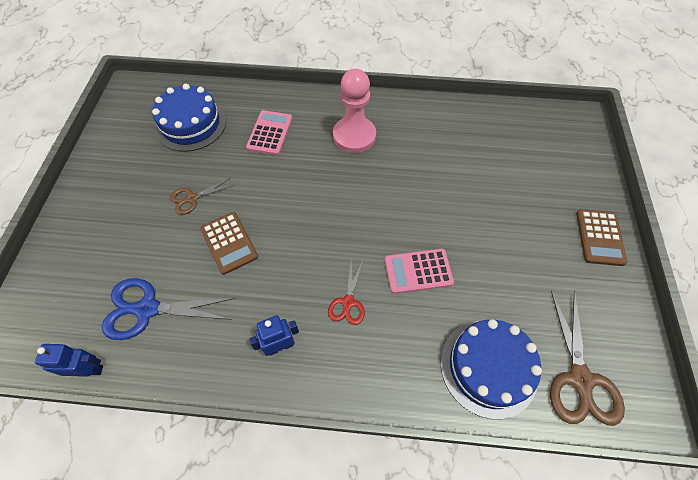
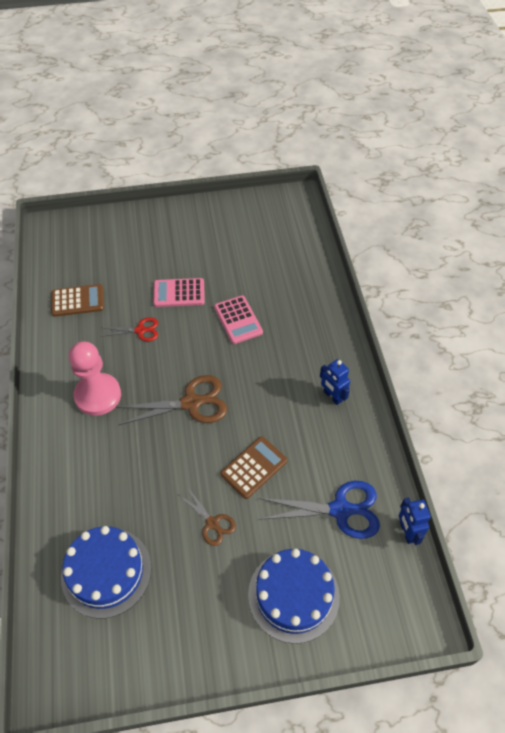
camera: 105 degrees left, 5 degrees down
(148, 309) = (340, 510): blue scissors -> blue scissors turned 75 degrees counterclockwise
(270, 133) = (106, 477): pink calculator -> pink calculator (179, 293)
(348, 302) = (280, 360): red scissors -> red scissors (140, 330)
(488, 367) = (299, 271): blue cake -> blue cake (293, 595)
(580, 379) = (288, 227): brown scissors -> brown scissors (191, 403)
(599, 237) = (175, 217): brown calculator -> brown calculator (77, 301)

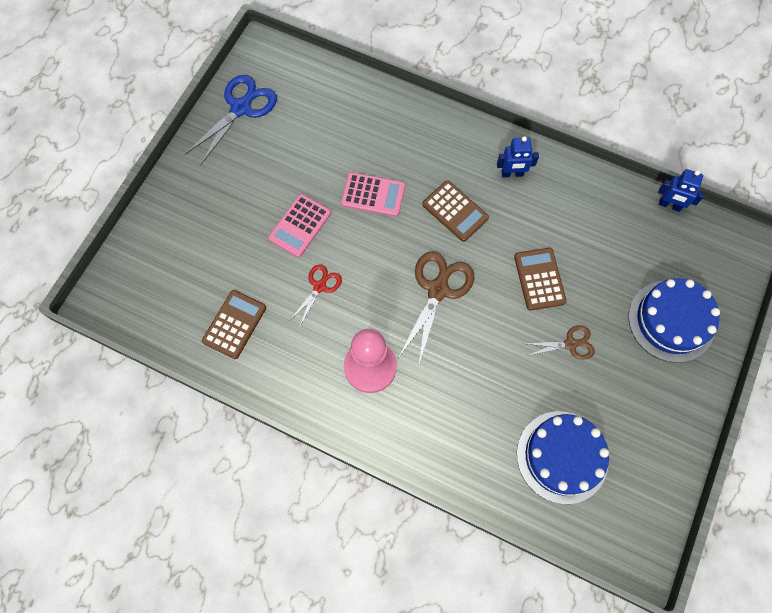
camera: 55 degrees left, 15 degrees up
(267, 377) = (455, 211): none -> brown calculator
(340, 510) = (621, 239): blue scissors -> blue scissors (241, 108)

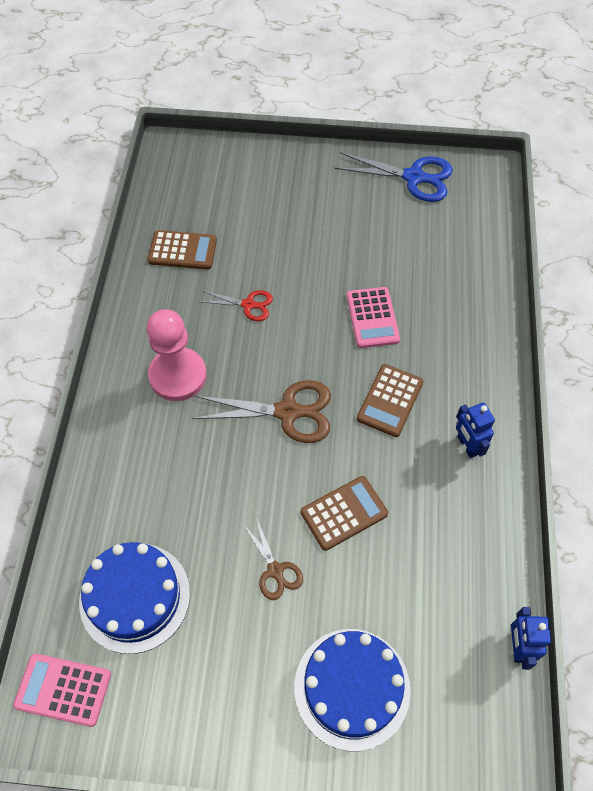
camera: 70 degrees right, 10 degrees down
(300, 226) = (307, 267): pink calculator -> pink calculator (63, 690)

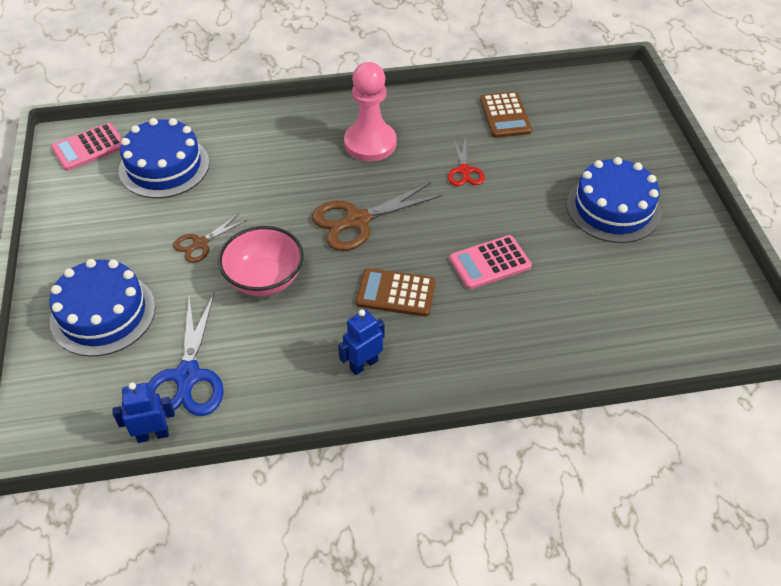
camera: 75 degrees right, 10 degrees down
(63, 690) = (89, 147): pink calculator -> pink calculator turned 120 degrees counterclockwise
(287, 412) = (357, 220): brown scissors -> brown scissors turned 75 degrees clockwise
(333, 210) = (613, 208): none -> blue cake
(344, 513) = (264, 279): brown calculator -> pink bowl
(413, 177) = (701, 266): blue scissors -> blue scissors (187, 376)

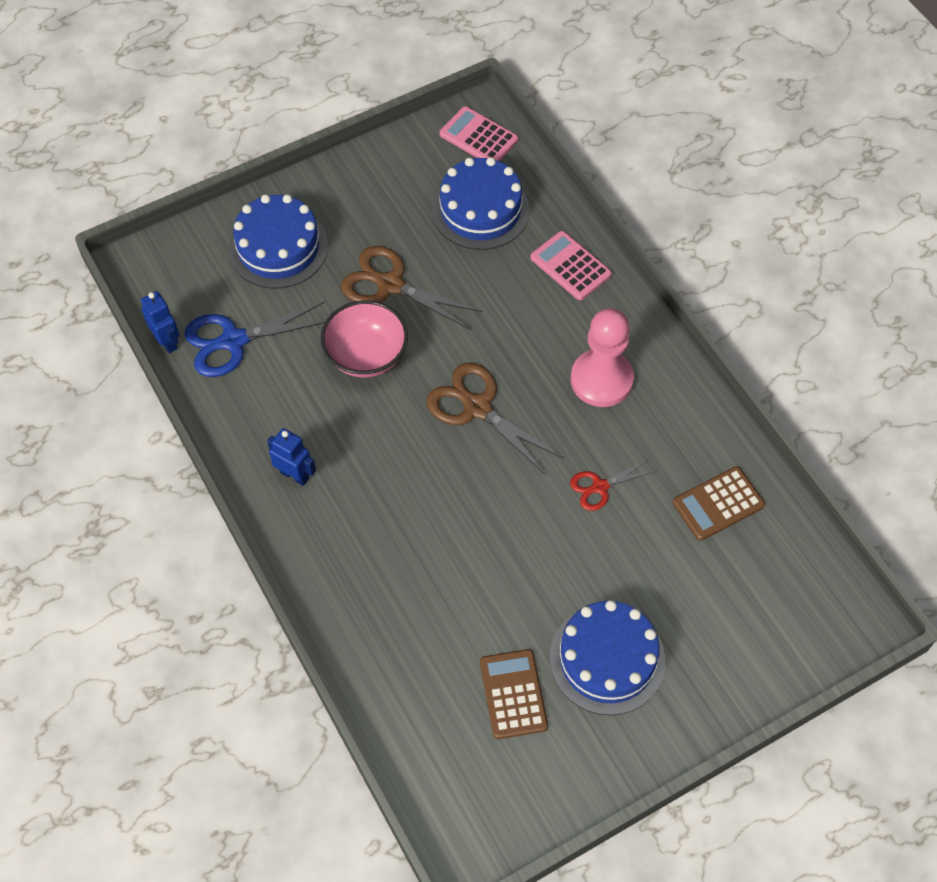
camera: 70 degrees right, 10 degrees up
(200, 243) = (390, 285): brown scissors -> brown scissors, size x1.75
(396, 293) = (392, 474): brown calculator -> brown calculator (513, 694)
(490, 263) = (468, 550): pink calculator -> pink calculator (570, 266)

